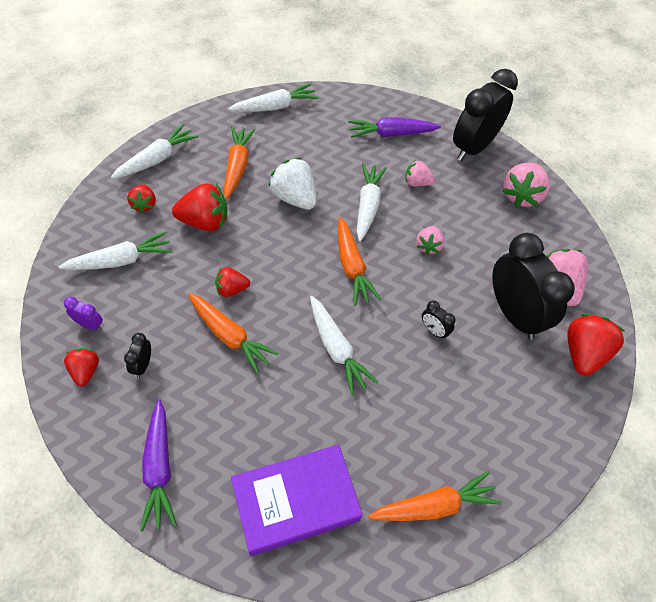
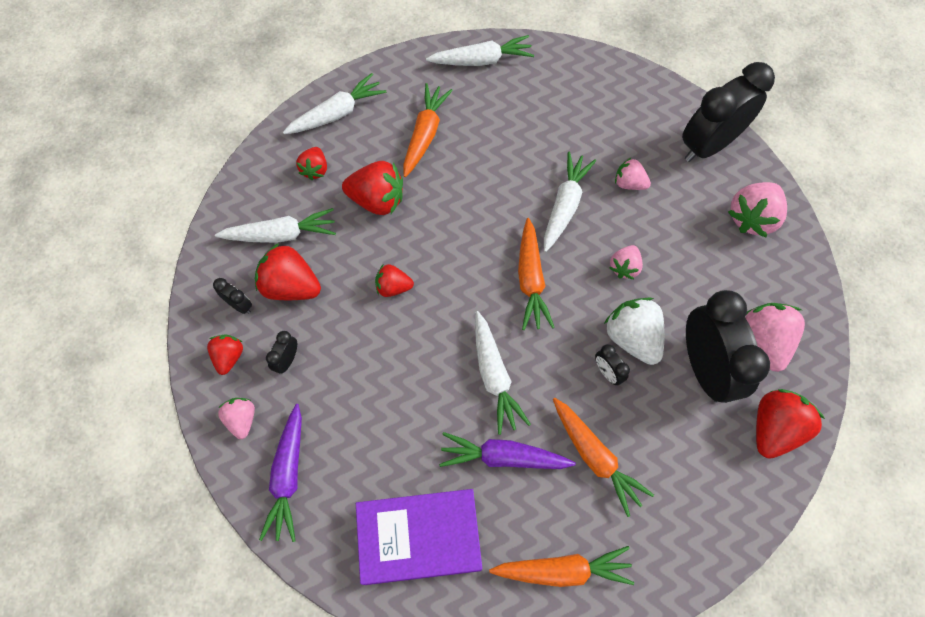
camera: 15 degrees right, 10 degrees up
(90, 325) = (239, 305): purple clock -> black clock
(106, 425) = (242, 419): none -> pink strawberry
(137, 302) = (291, 286): none -> red strawberry
(229, 336) = (382, 342): orange carrot -> orange carrot (595, 457)
(294, 198) = (482, 184): white strawberry -> white strawberry (632, 338)
(391, 134) = (612, 114): purple carrot -> purple carrot (503, 457)

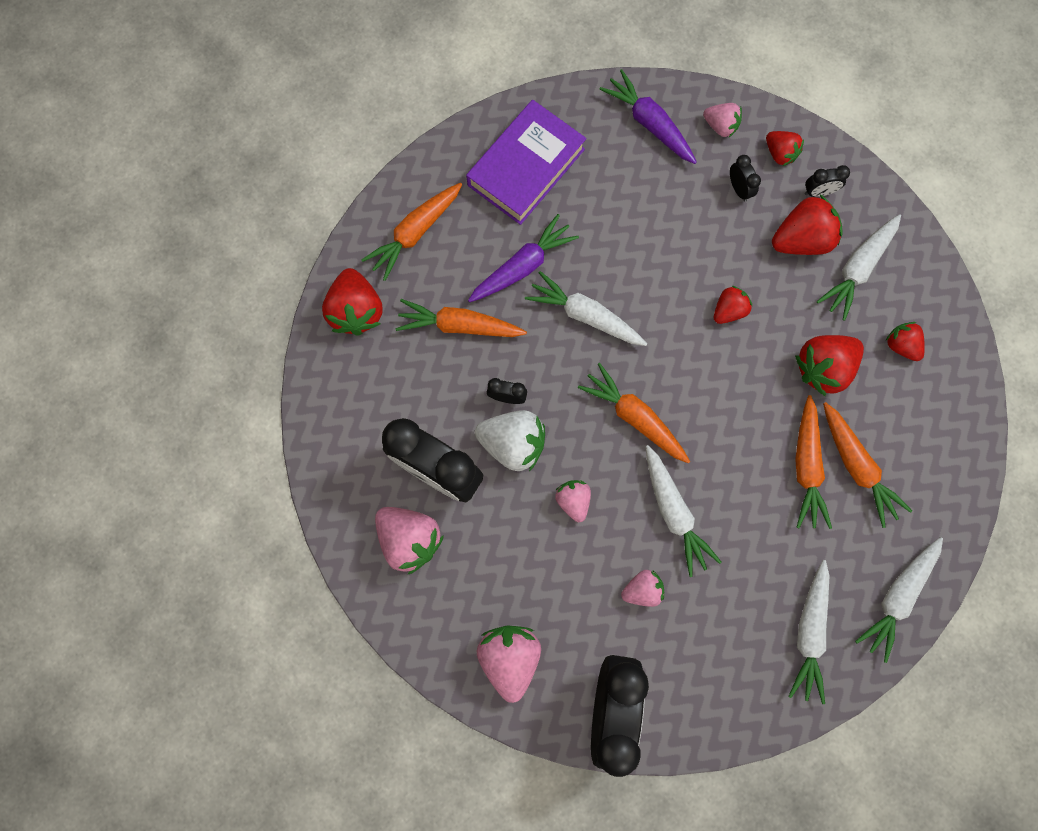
camera: 135 degrees right, 10 degrees up
(337, 113) = (948, 413): white carrot -> white carrot (809, 632)
(454, 159) = (806, 466): none -> orange carrot
(774, 428) = (348, 469): red strawberry -> red strawberry (356, 311)

